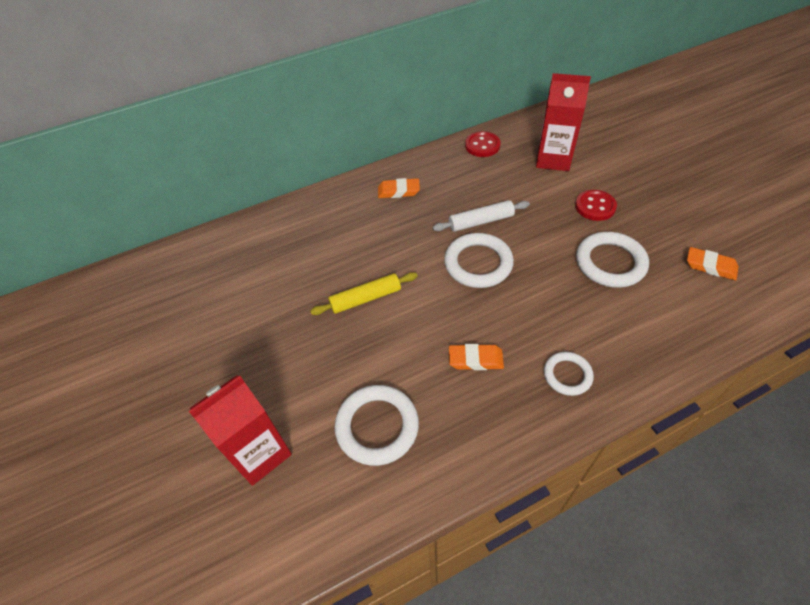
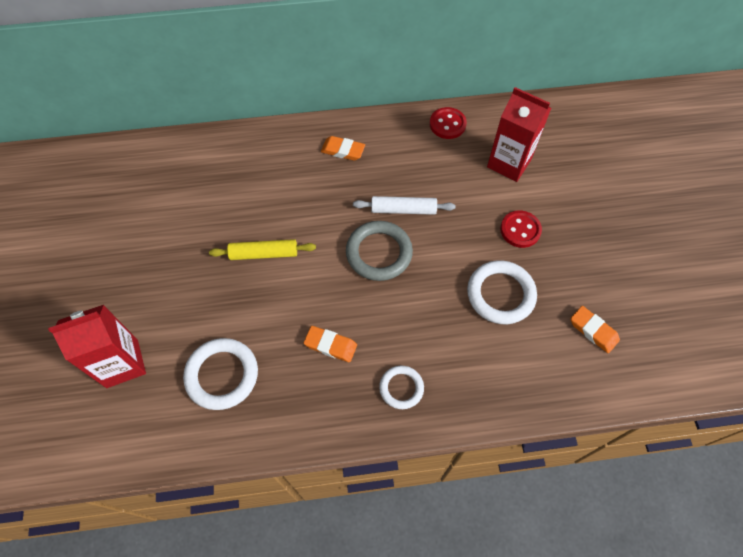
camera: 15 degrees right, 10 degrees up
(478, 263) = (379, 253): white ring -> grey ring

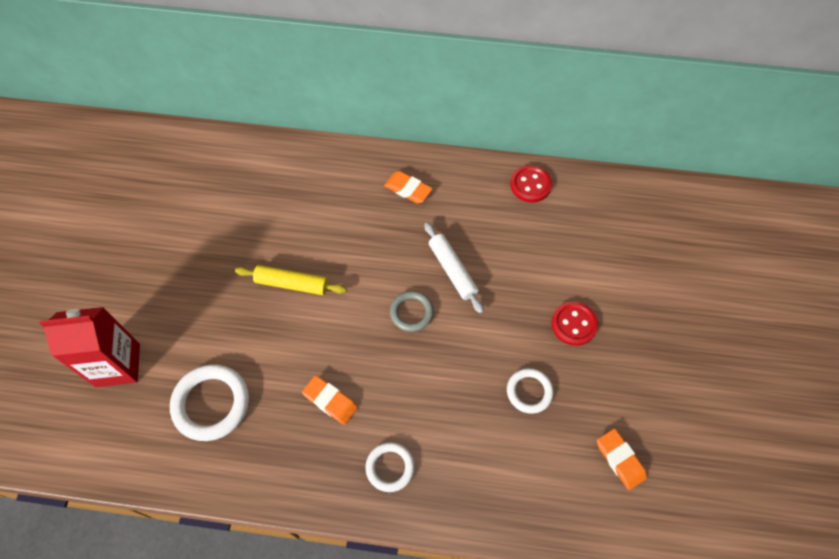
camera: 15 degrees right, 0 degrees up
(379, 253) = (411, 312): grey ring -> grey ring, size x0.60
(403, 209) = (452, 270): white rolling pin -> white rolling pin turned 45 degrees clockwise
(500, 294) = (529, 392): white ring -> white ring, size x0.60
(509, 163) = (585, 245): red carton -> none

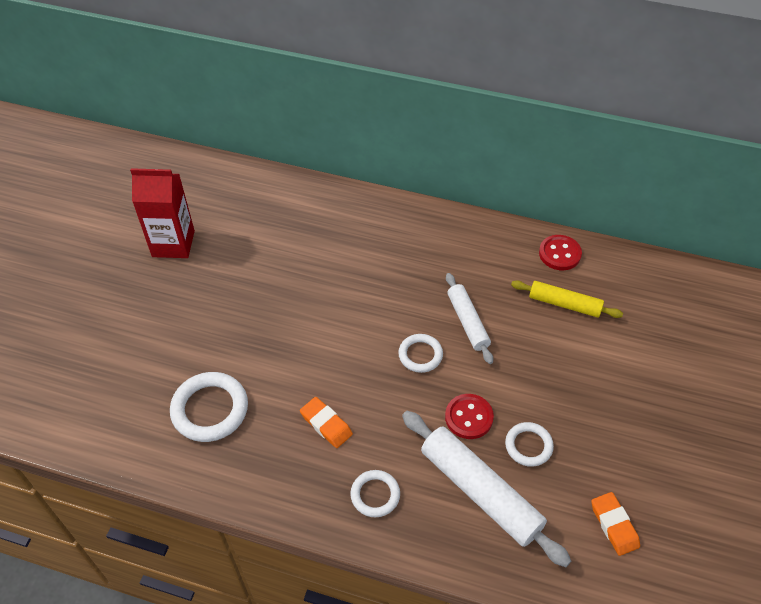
camera: 10 degrees right, 10 degrees down
(118, 365) = (127, 361): red carton -> red carton (173, 244)
(292, 284) = (306, 312): yellow rolling pin -> yellow rolling pin (564, 304)
(408, 189) = (435, 242): orange eraser -> none
(411, 312) = (420, 355): grey ring -> white ring
(490, 447) = (480, 491): none -> white rolling pin
(574, 324) = (584, 389): red button -> red button (469, 417)

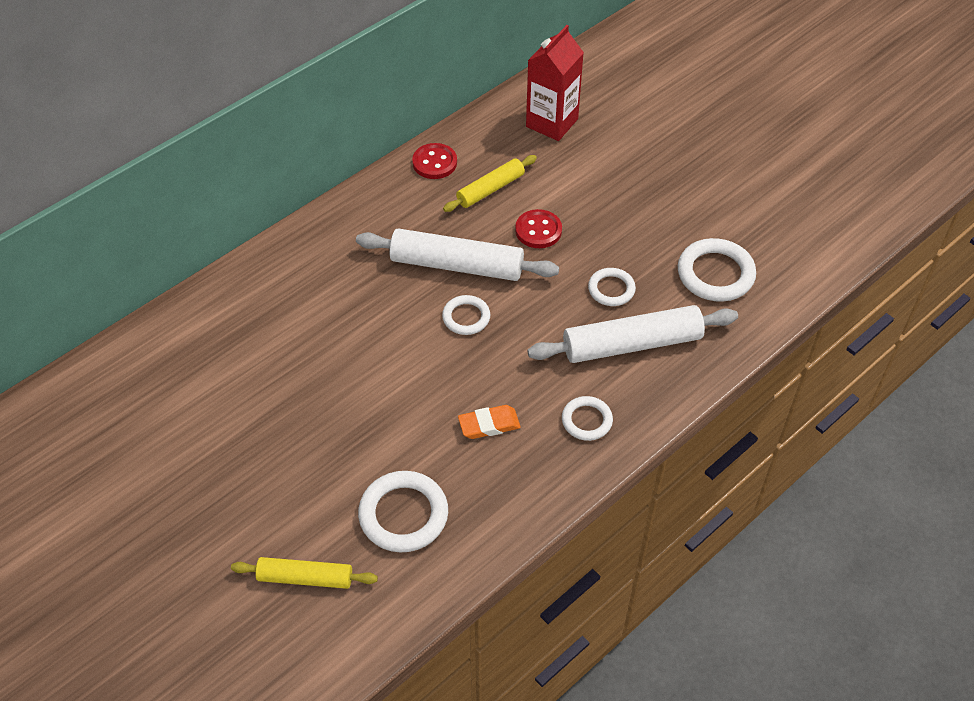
camera: 60 degrees left, 0 degrees up
(125, 377) = (305, 578): none -> yellow rolling pin
(173, 244) = (155, 464): red carton -> red carton (552, 123)
(468, 322) = (457, 265): white rolling pin -> white rolling pin, size x1.67
(469, 417) = (556, 315): red button -> red button (538, 230)
(614, 525) = (715, 274): orange eraser -> white ring

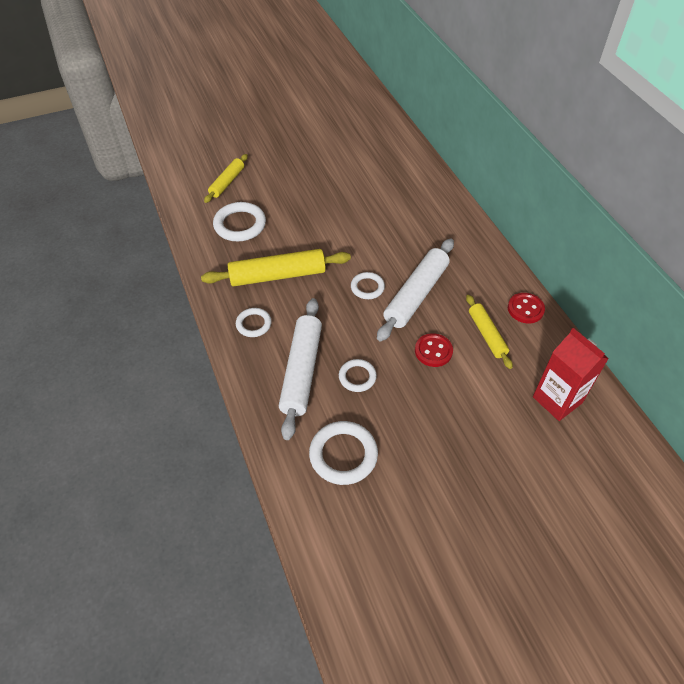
camera: 110 degrees right, 0 degrees up
(489, 425) = (277, 275): orange eraser -> yellow rolling pin

